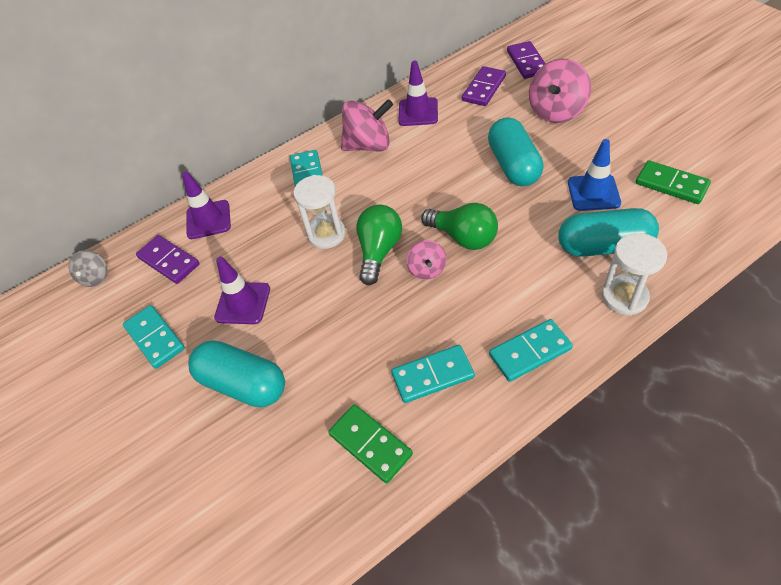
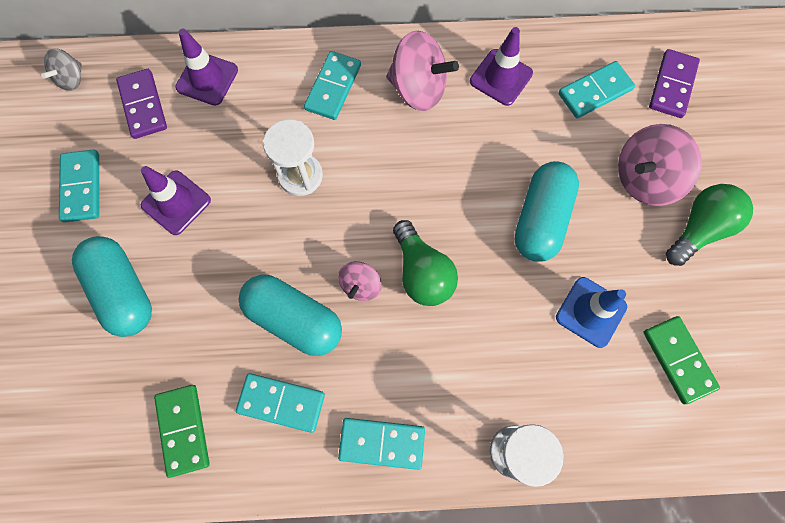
camera: 25 degrees right, 20 degrees up
(379, 251) = (333, 231): green light bulb -> green light bulb (699, 229)
(484, 88) = (595, 91): purple domino -> turquoise domino
(603, 246) = (545, 381): turquoise capsule -> turquoise capsule (294, 319)

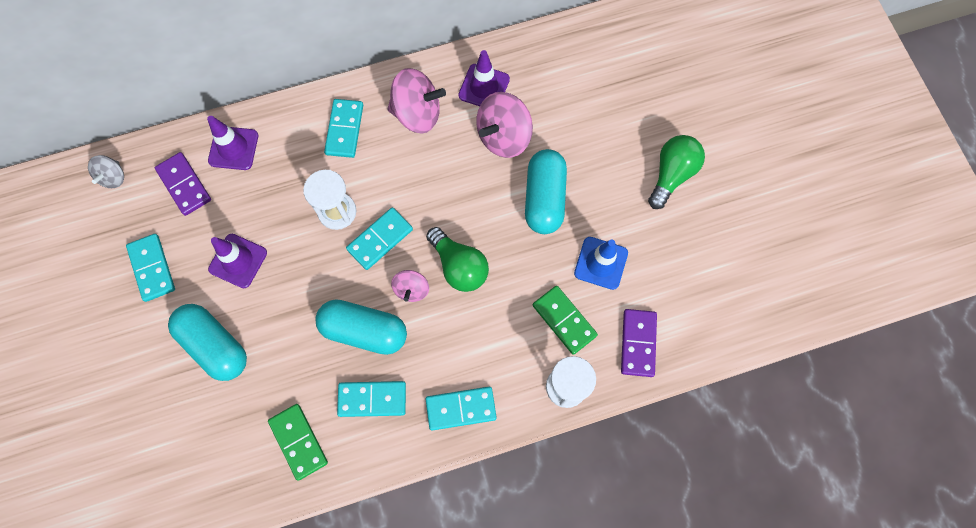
camera: 15 degrees left, 0 degrees up
(595, 91) = (564, 81): turquoise domino -> turquoise domino (380, 239)
(644, 178) = (620, 144): pink spinning top -> pink spinning top (503, 136)
(672, 85) = (625, 60): purple domino -> purple domino (638, 343)
(678, 360) = (676, 283): green domino -> green domino (564, 320)

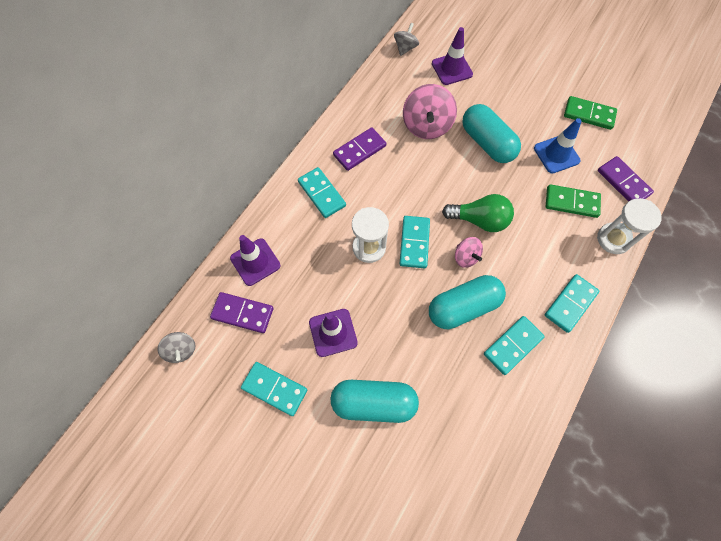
camera: 40 degrees left, 5 degrees down
(298, 442) = (495, 416): green domino -> green domino (589, 114)
(417, 113) = (359, 150): pink spinning top -> purple domino
(484, 87) = (385, 106): purple traffic cone -> purple traffic cone (452, 69)
(564, 39) = (405, 48): none -> grey spinning top
(671, 174) = (541, 78): green light bulb -> none

